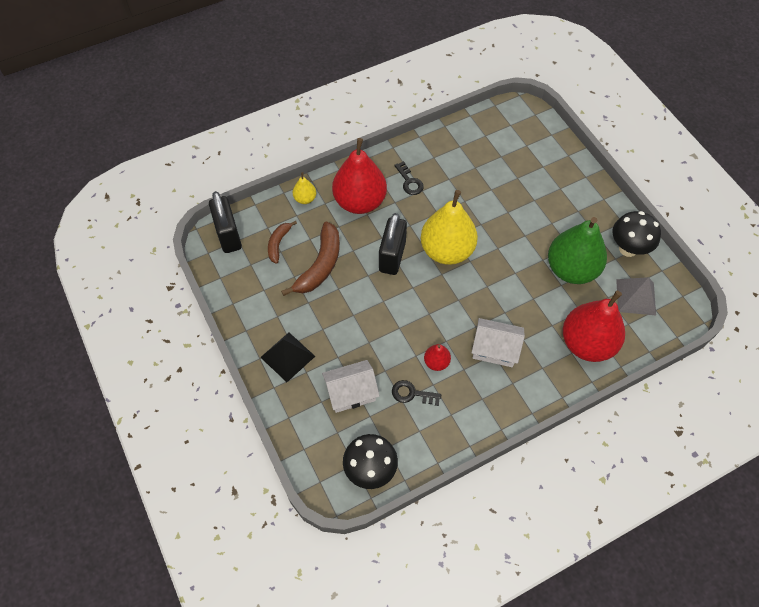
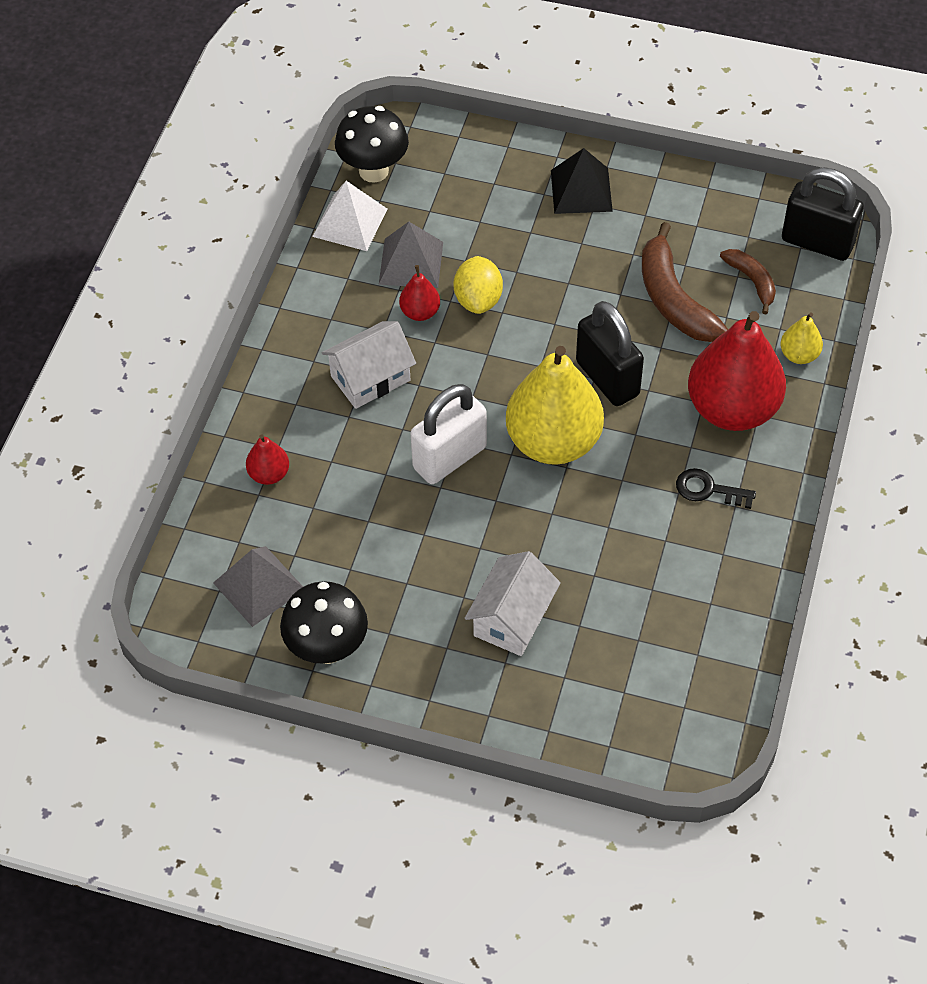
camera: 135 degrees right, 5 degrees down
(351, 392) = (474, 213): white house -> white house (512, 618)
(403, 343) = (478, 300): none -> yellow lemon
(412, 393) = (411, 263): black key -> grey pyramid
(416, 447) = (350, 222): none -> white pyramid
(498, 281) = (449, 458): none -> white padlock
(571, 269) = (375, 552): green pear -> none
(587, 343) = (269, 474): red pear -> red pear, size x0.44

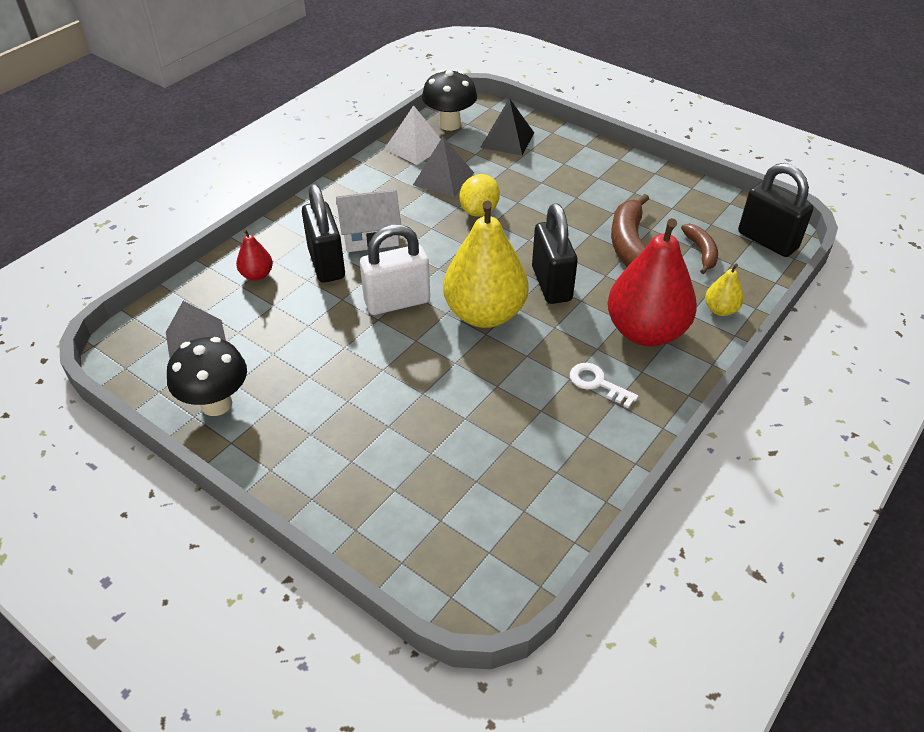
camera: 20 degrees right, 10 degrees down
(340, 432) = (326, 263): none -> black padlock
(420, 312) = (432, 208): red pear -> none
(512, 618) = (377, 429): white house -> none
(581, 190) = (592, 167): black pyramid -> black pyramid (507, 140)
(708, 489) = (597, 383): black key -> white key

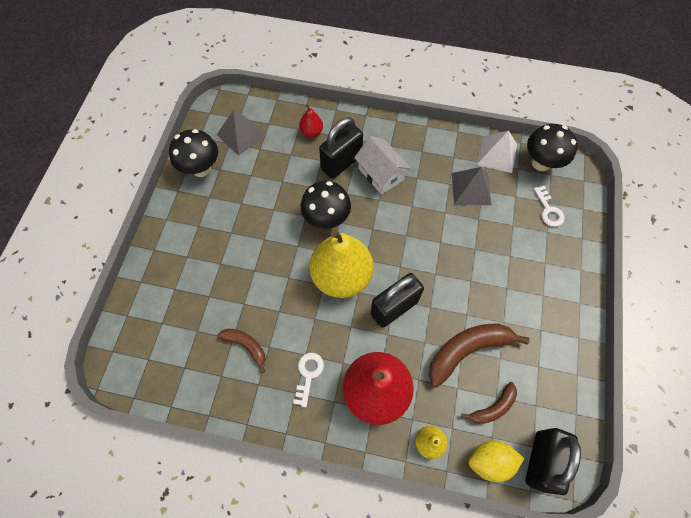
camera: 65 degrees right, 20 degrees up
(397, 302) = (326, 219): white padlock -> black mushroom
(479, 211) = (448, 227): yellow lemon -> yellow lemon (490, 461)
(507, 140) = (548, 210): black pyramid -> white key
(528, 432) = (246, 346): none -> brown banana

